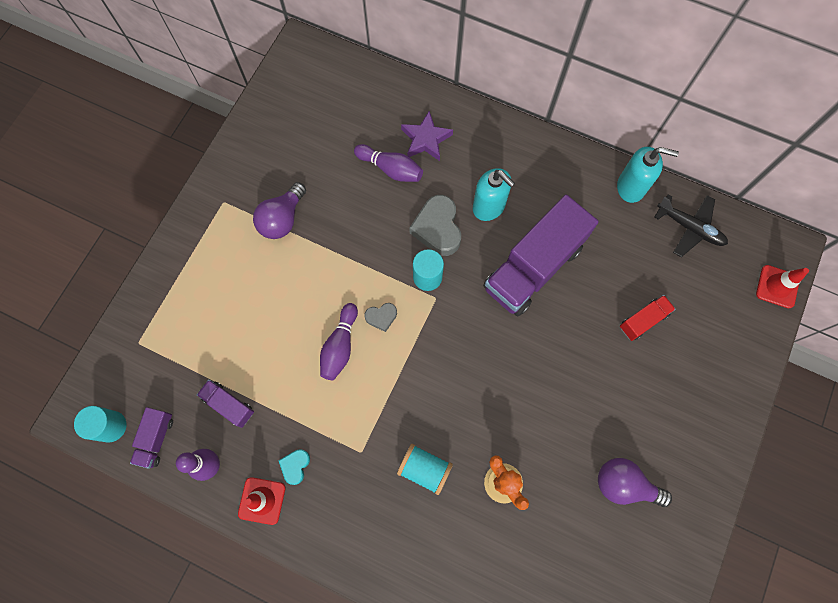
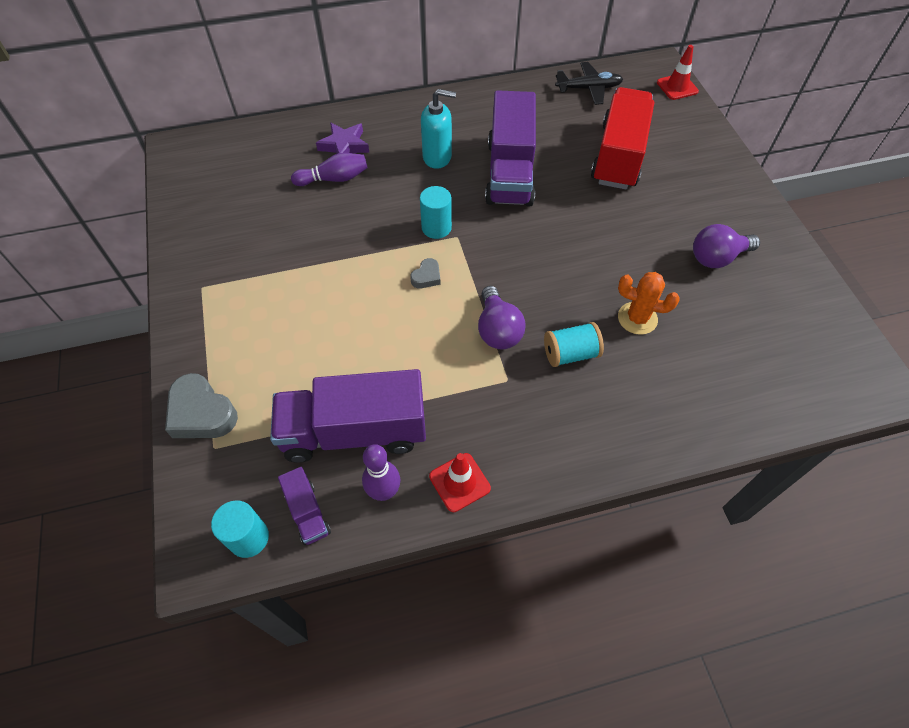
camera: 40 degrees left, 15 degrees down
(229, 405) = (354, 432): purple truck -> purple truck, size x2.21
(282, 219) = (271, 266): purple light bulb -> purple light bulb (497, 330)
(295, 466) = (462, 432): turquoise heart -> none
(340, 346) = (412, 319): purple bowling pin -> none
(437, 228) = (412, 193): grey heart -> grey heart (201, 413)
(631, 187) = (526, 89): turquoise soap dispenser -> none
(643, 320) = (618, 156): red truck -> red truck, size x2.21

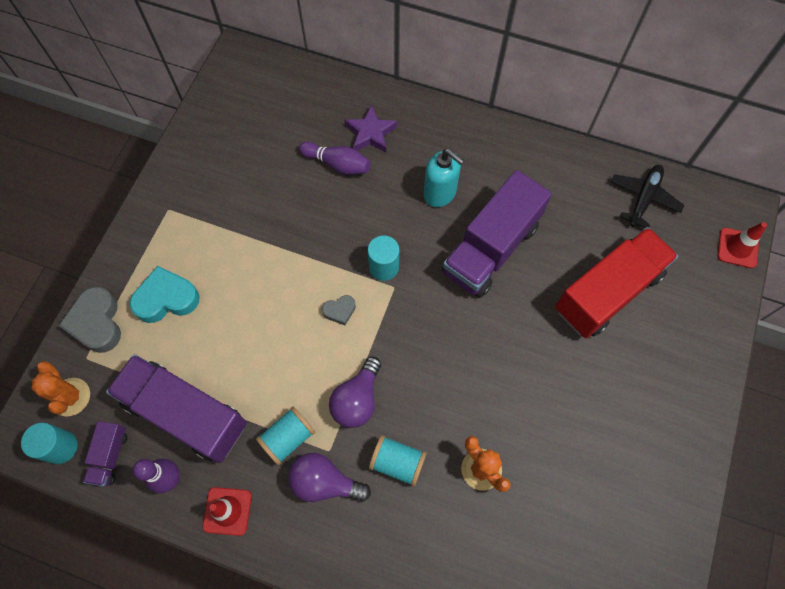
camera: 35 degrees right, 10 degrees up
(224, 489) = (71, 397): none -> orange cactus
(258, 354) = (166, 299): none -> turquoise heart
(464, 392) = (288, 438): none -> turquoise spool
(589, 89) = (643, 198): black plane -> black plane turned 90 degrees counterclockwise
(717, 258) = (607, 460): purple light bulb -> purple light bulb (325, 482)

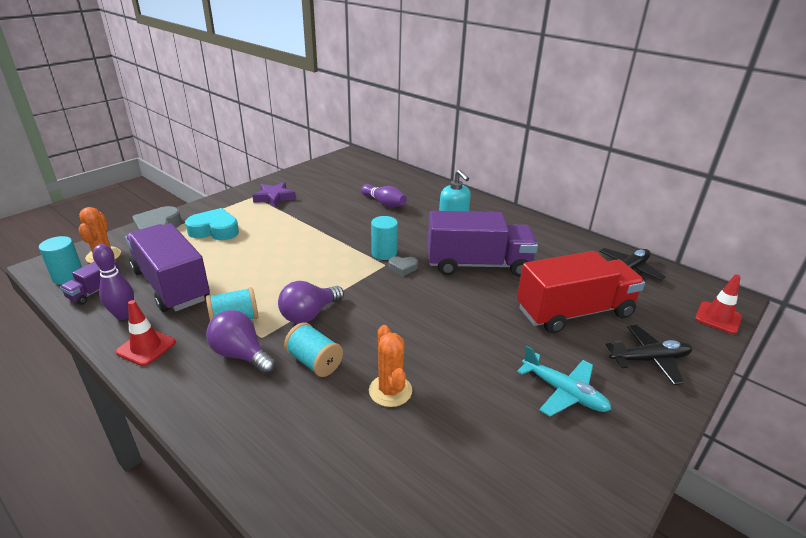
camera: 20 degrees right, 35 degrees down
(340, 311) = (333, 265): grey heart -> grey heart (403, 268)
(370, 133) = (417, 196): purple star -> purple star (274, 198)
(491, 249) = (478, 265): purple truck -> purple truck turned 150 degrees counterclockwise
(626, 409) = (564, 392): none -> turquoise plane
(687, 335) = (649, 359): none -> black plane

